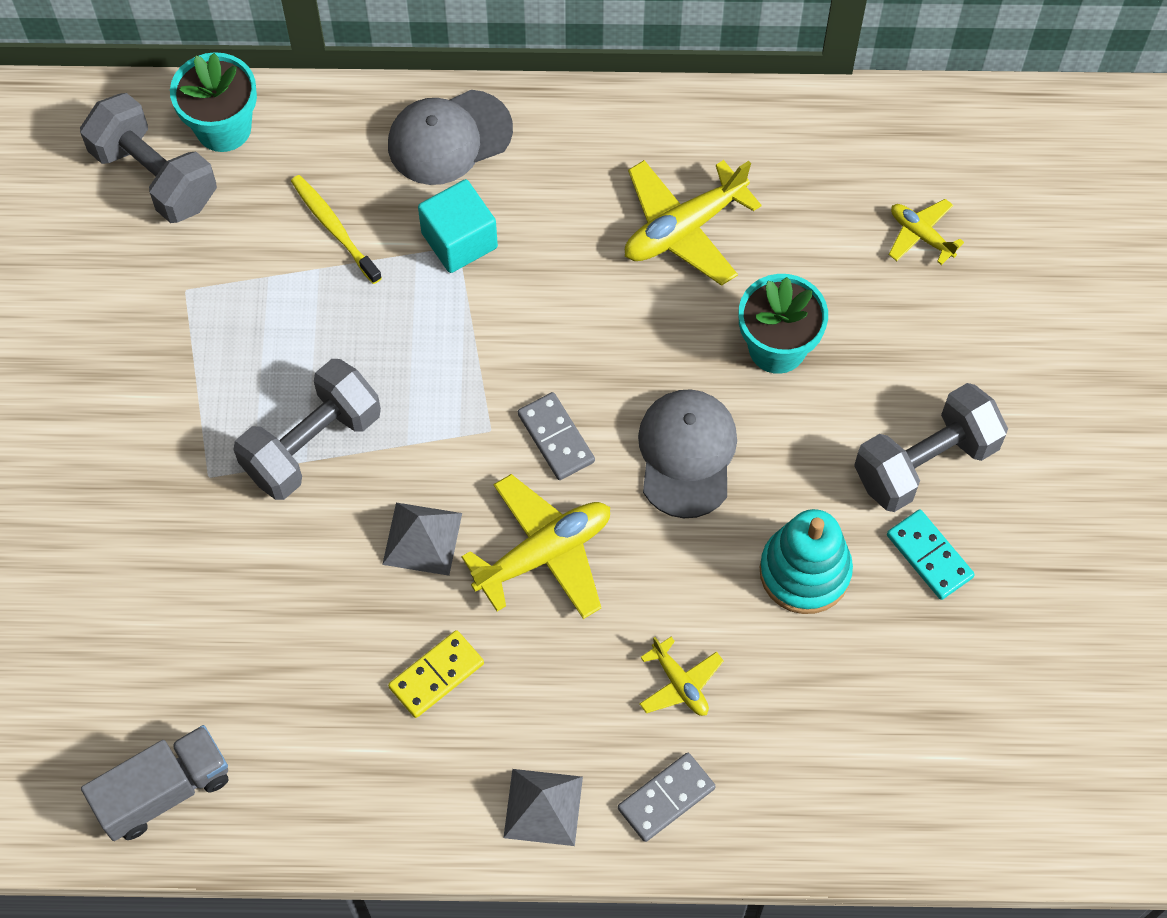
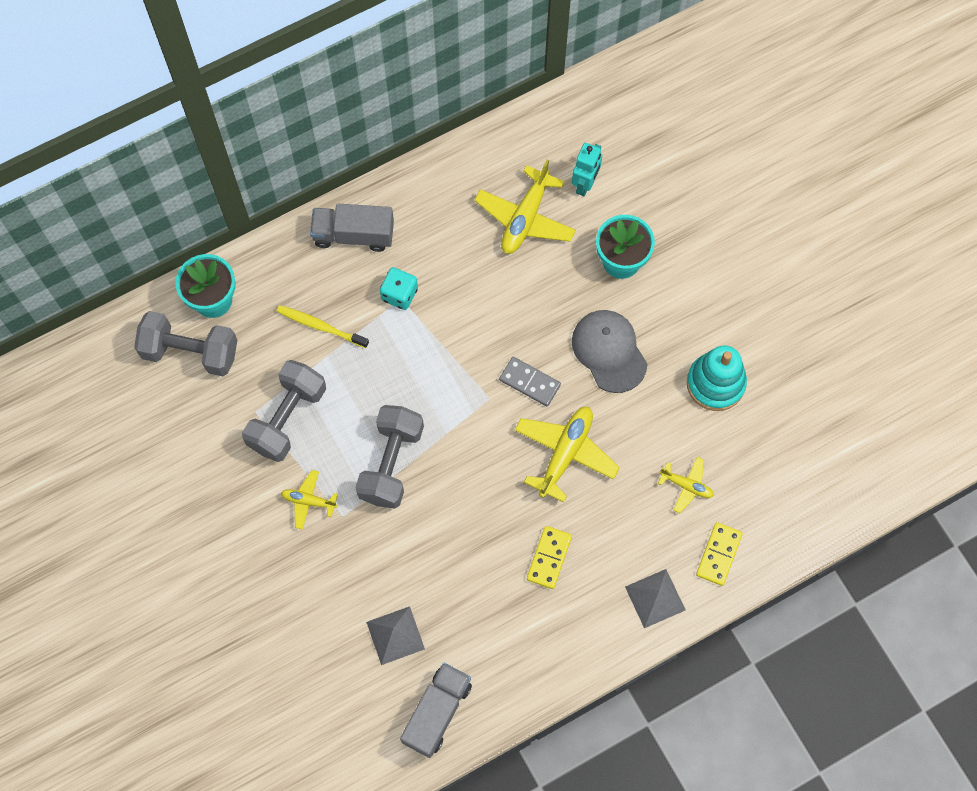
camera: 30 degrees left, 5 degrees up
(422, 538) = (491, 483): grey pyramid -> grey pyramid (395, 635)
(449, 138) = (353, 235): grey cap -> grey truck
(459, 240) = (399, 294): turquoise cube -> turquoise dice
(666, 798) = (718, 554): grey domino -> yellow domino
(791, 226) = (585, 184): none -> turquoise robot
(921, 235) = (661, 151): yellow plane -> yellow plane (309, 501)
(925, 462) = (743, 284): grey dumbbell -> grey dumbbell (287, 418)
(929, 556) = (777, 337): turquoise domino -> none

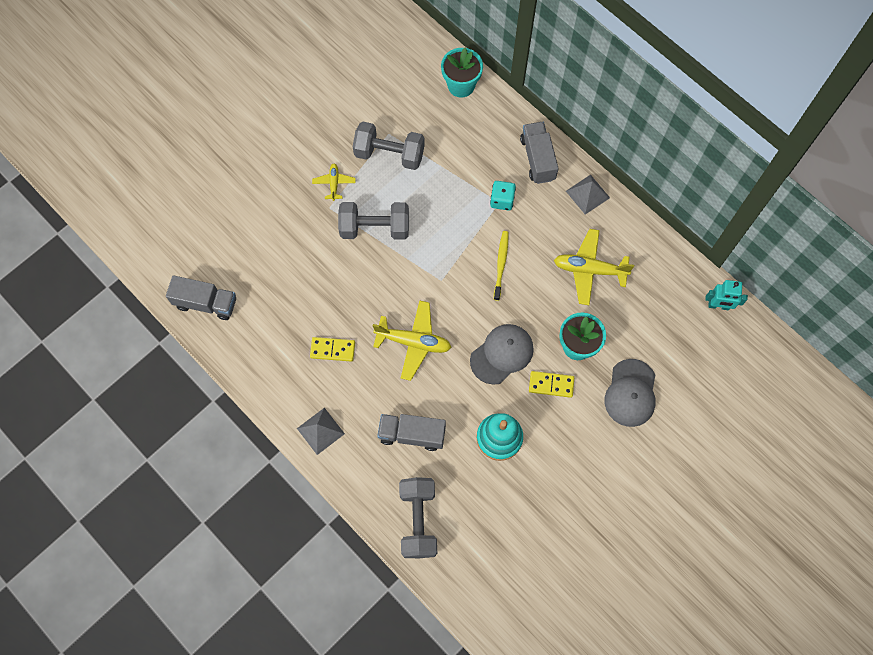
camera: 75 degrees right, 0 degrees up
(190, 352) = (419, 82): grey dumbbell -> grey dumbbell (418, 520)
(320, 326) = (462, 156): yellow toothbrush -> yellow toothbrush (501, 264)
(395, 635) = (253, 263): grey pyramid -> grey pyramid (587, 194)
(529, 382) = (461, 304): grey domino -> none
(585, 184) = (631, 305): turquoise robot -> turquoise robot (718, 306)
(686, 486) = (412, 434): yellow plane -> grey truck
(696, 219) = (630, 393): none -> grey cap
(718, 554) = (365, 469): yellow domino -> yellow domino (551, 384)

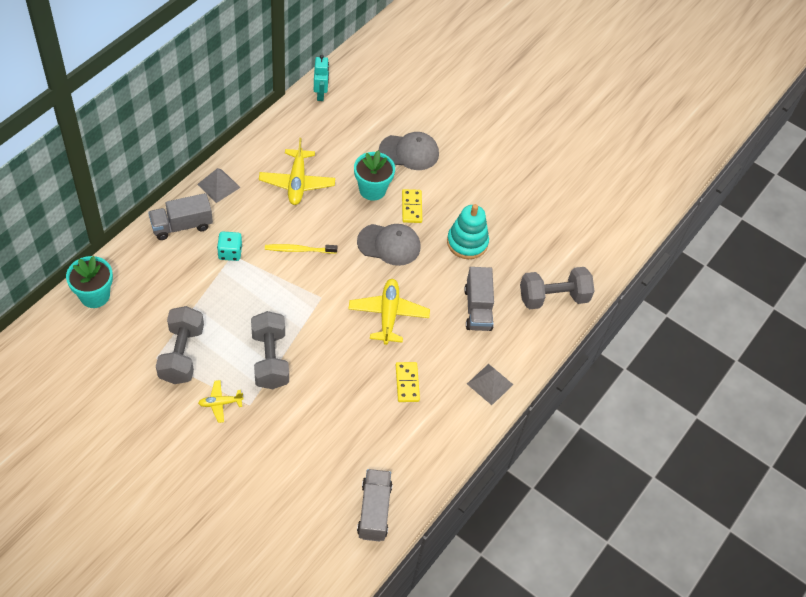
camera: 105 degrees left, 15 degrees down
(502, 354) = (389, 244): grey cap -> grey cap turned 150 degrees clockwise

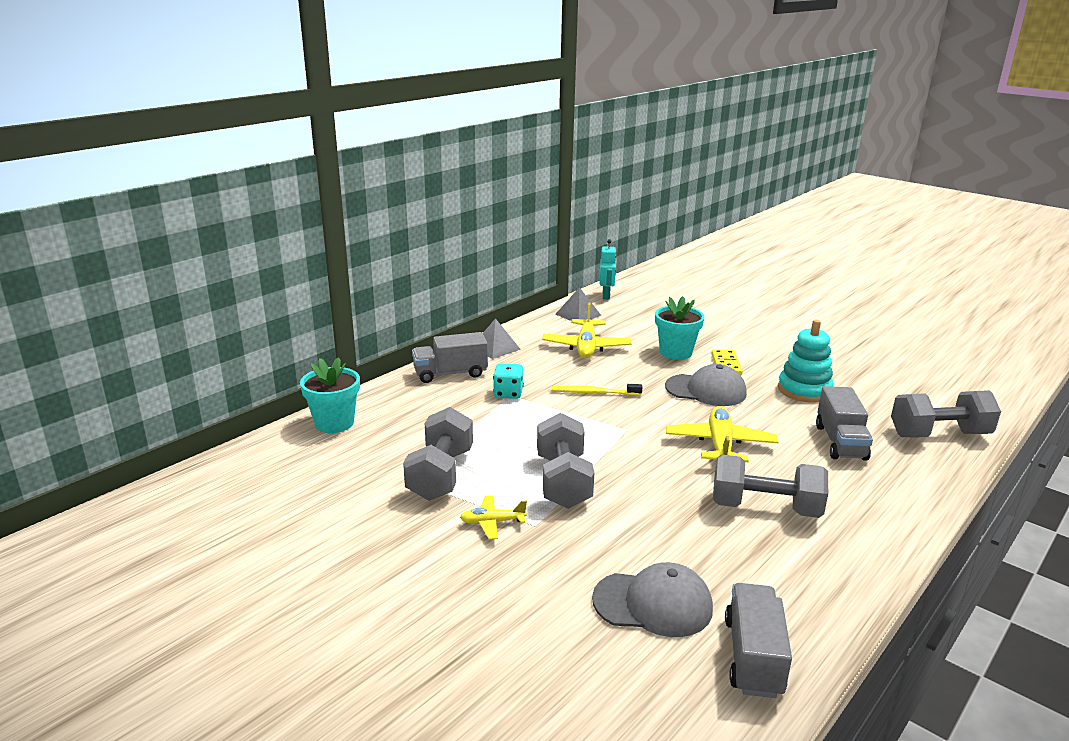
camera: 10 degrees right, 30 degrees down
(407, 383) = (765, 508): yellow domino -> grey dumbbell
(409, 152) = (712, 329): grey cap -> grey cap (653, 604)
(490, 384) = (888, 512): grey pyramid -> grey pyramid (578, 314)

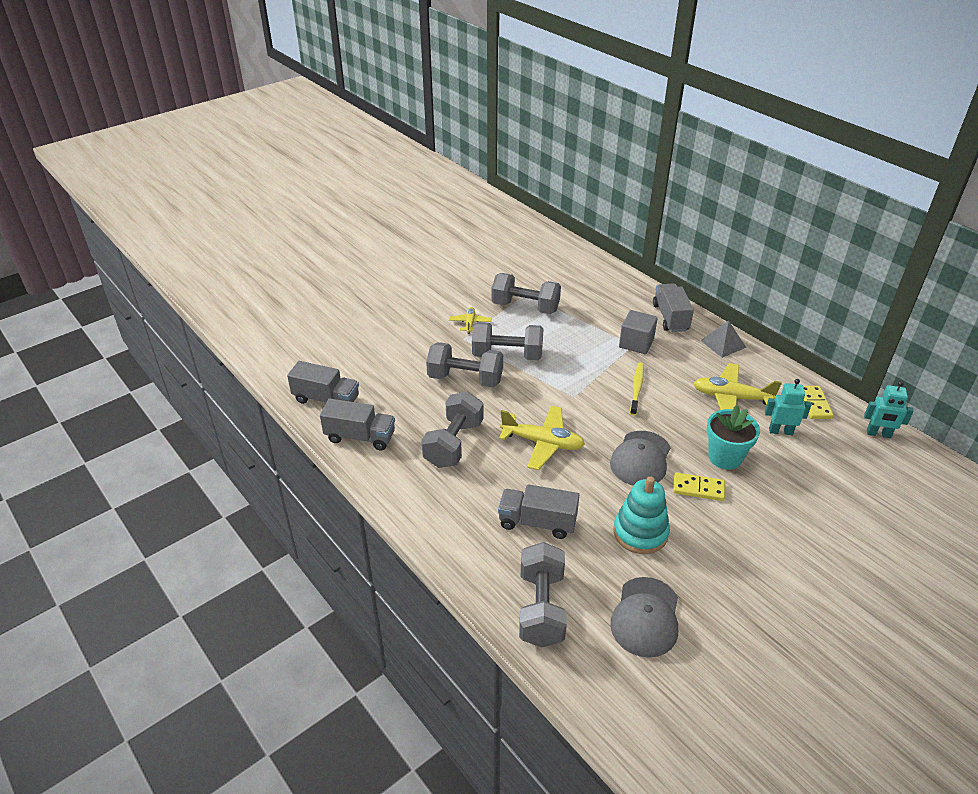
camera: 100 degrees right, 15 degrees up
(334, 423) = (595, 269): turquoise flower pot -> none
(508, 393) = (636, 343): turquoise dice -> grey cube
(578, 314) = (814, 404): grey pyramid -> yellow domino
(624, 329) = (780, 431): none -> turquoise robot
(630, 513) = (465, 379): none -> grey dumbbell
(653, 604) = (379, 372): grey cap -> grey cap (645, 617)
(811, 597) = (360, 437): none -> grey truck

